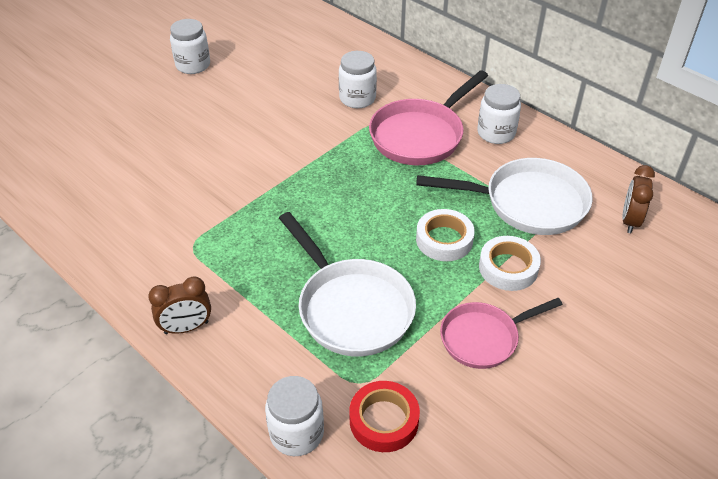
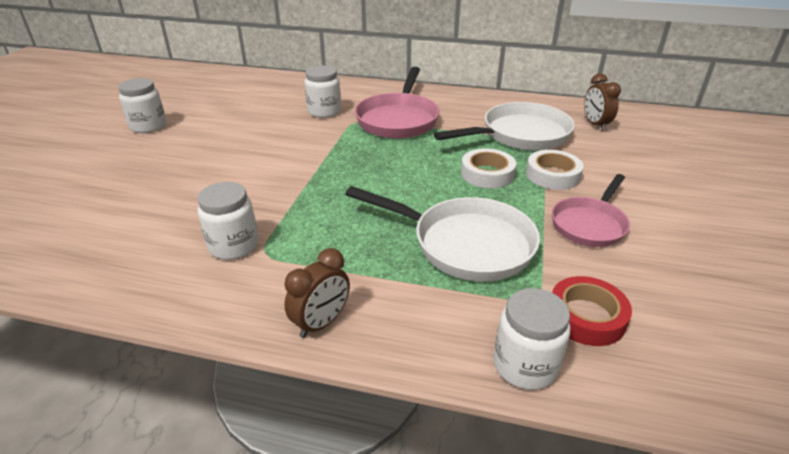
camera: 30 degrees left, 10 degrees down
(496, 133) = (452, 104): white jar -> white jar (234, 246)

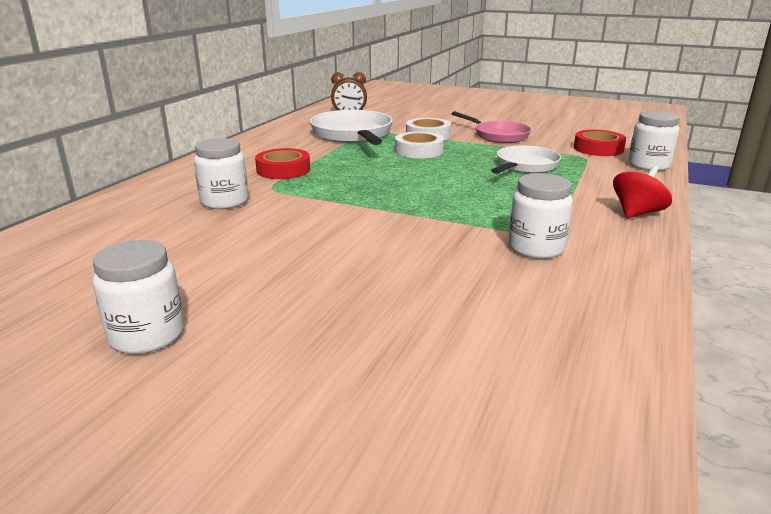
camera: 80 degrees left, 10 degrees down
(321, 323) = (637, 213): brown clock -> red spinning top
(398, 119) = (283, 170): pink pan -> red tape
(465, 244) = (525, 166): white pan -> white pan, size x0.65

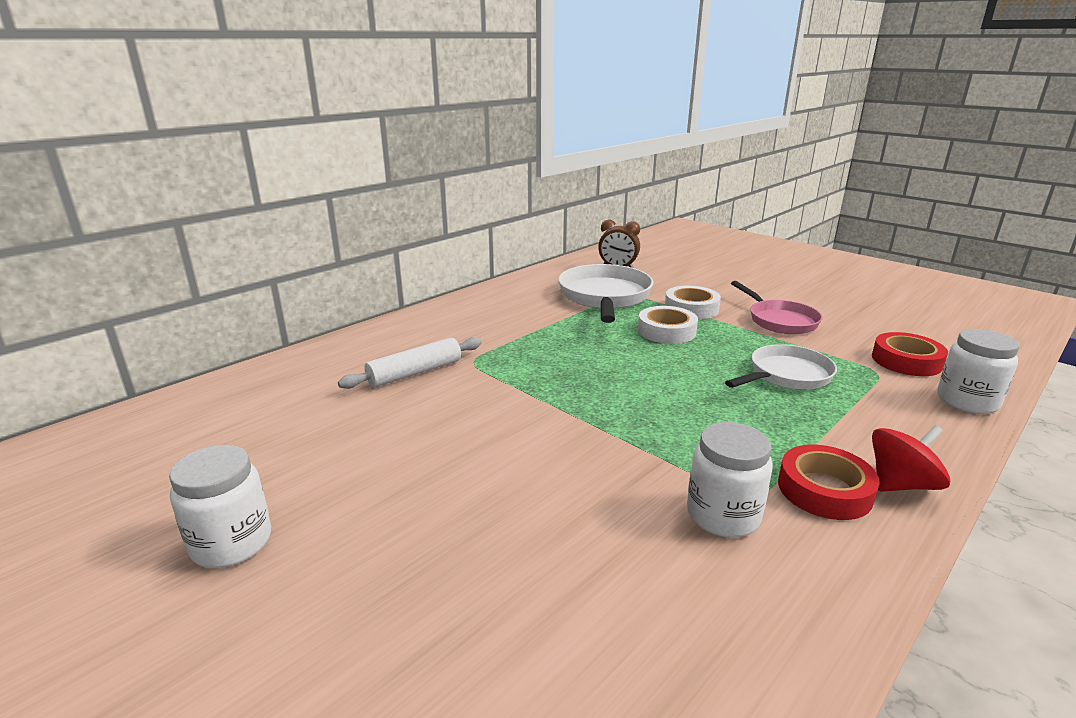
camera: 20 degrees right, 0 degrees up
(224, 201) = (415, 372): white jar -> white rolling pin
(283, 170) = (500, 337): red tape -> red tape (824, 490)

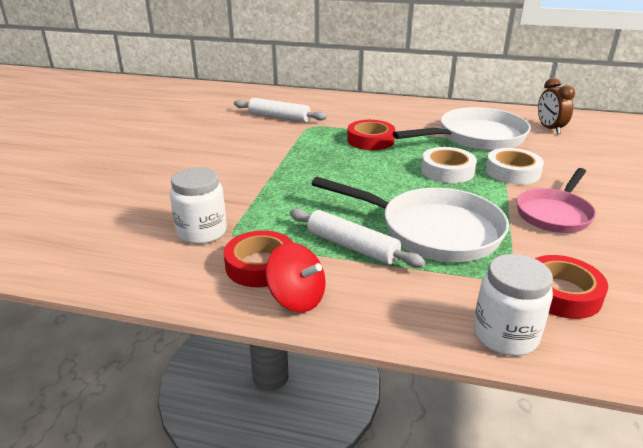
camera: 60 degrees right, 5 degrees up
(231, 543) = (106, 130): white jar -> none
(556, 342) = (370, 140): none -> red tape
(786, 375) = (432, 231): white pan -> white pan, size x1.54
(801, 423) = (352, 246): none -> white rolling pin

